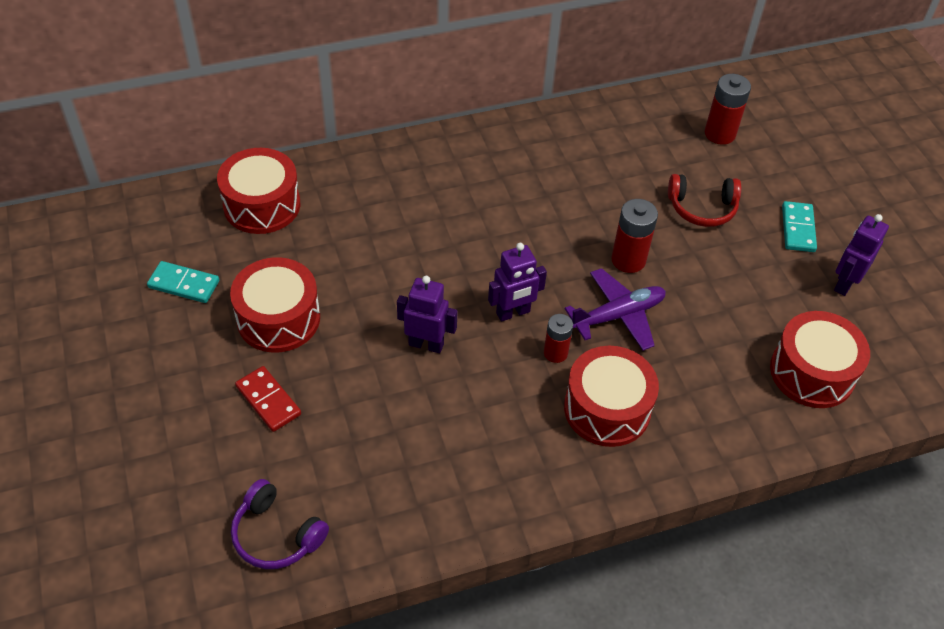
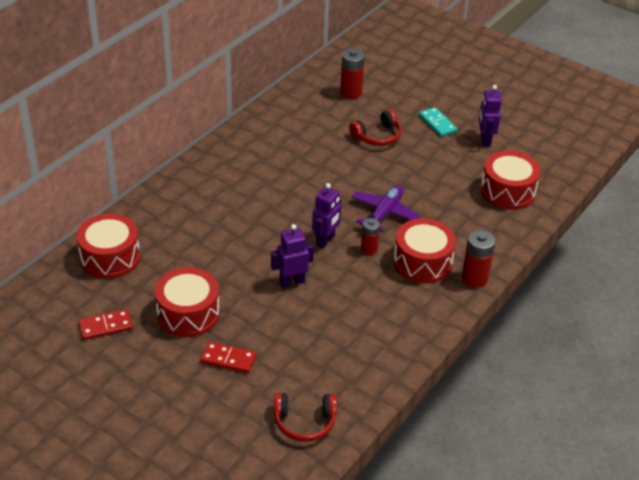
camera: 35 degrees left, 10 degrees down
(184, 284) = (105, 326): turquoise domino -> red domino
(276, 534) = (304, 422): purple headphones -> red headphones
(628, 260) = (363, 182): red battery -> red battery (474, 278)

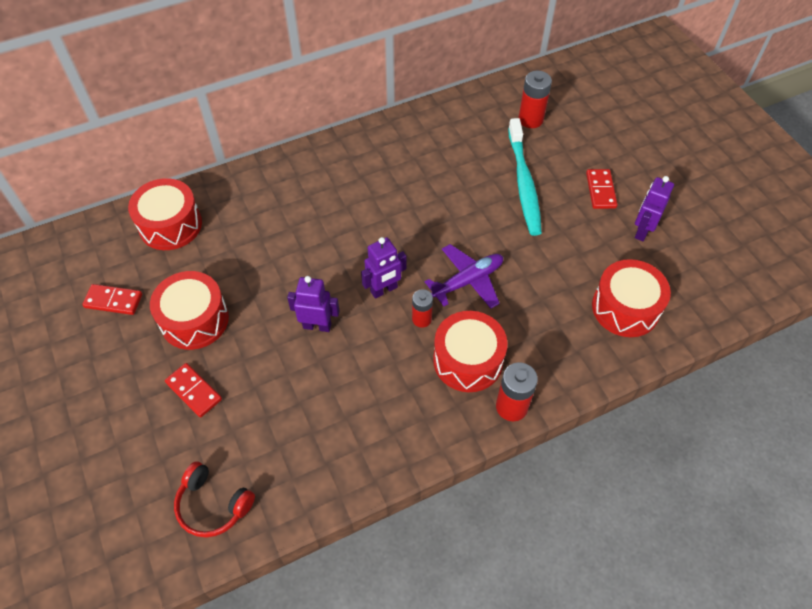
camera: 30 degrees right, 15 degrees up
(377, 136) = (524, 182): red headphones -> turquoise toothbrush
(437, 124) = (600, 190): turquoise domino -> red domino

